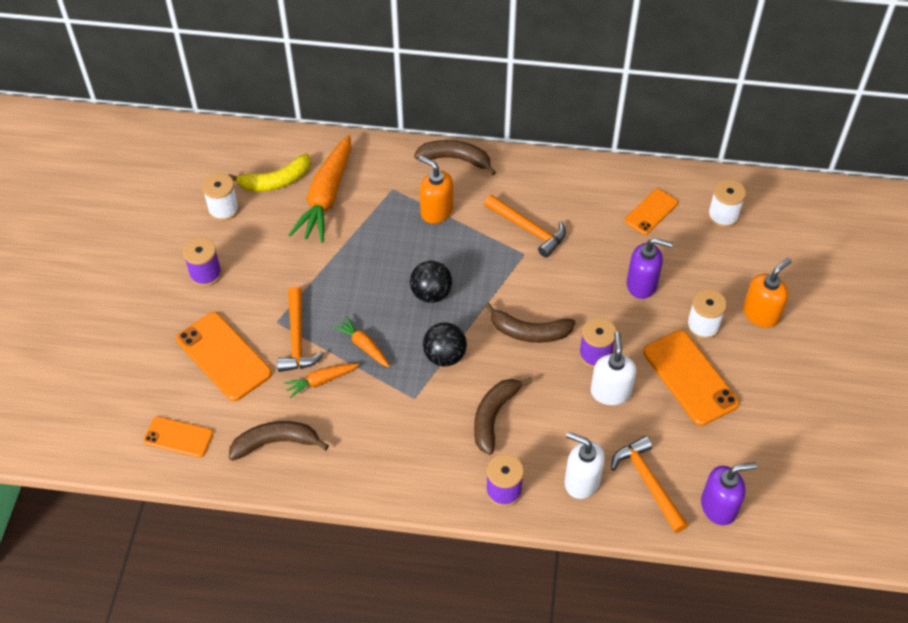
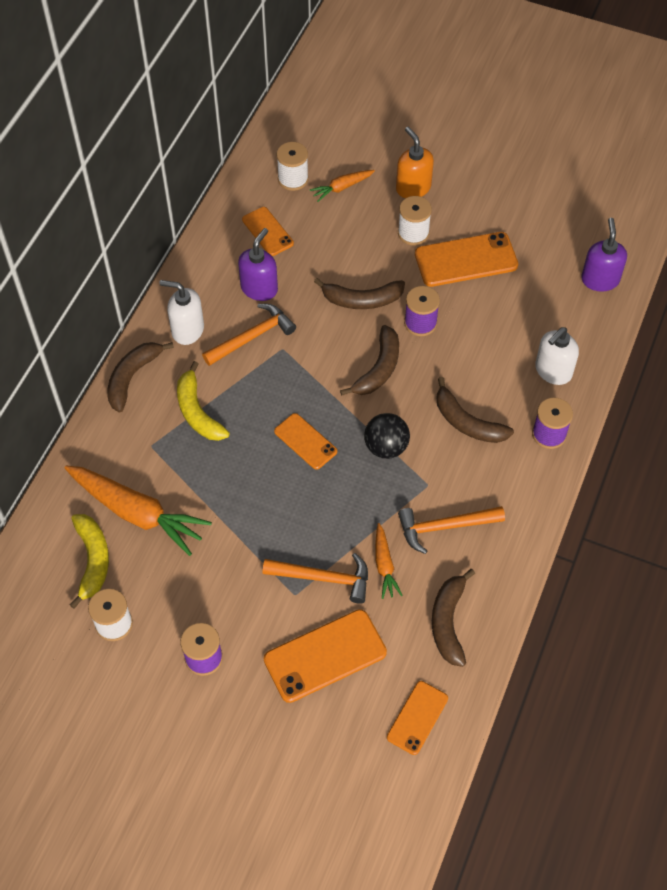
camera: 75 degrees left, 5 degrees up
(363, 346) = (351, 517): orange carrot -> orange carrot (341, 188)
(431, 294) = (305, 441): black ball -> orange phone
(436, 211) = (198, 412): orange soap dispenser -> yellow banana
(603, 301) = (362, 300): none -> brown banana
(610, 392) = (464, 323): white soap dispenser -> white soap dispenser (187, 330)
(642, 284) = (352, 264): purple soap dispenser -> purple soap dispenser (259, 288)
(648, 482) = (565, 322): orange hammer -> orange hammer (444, 527)

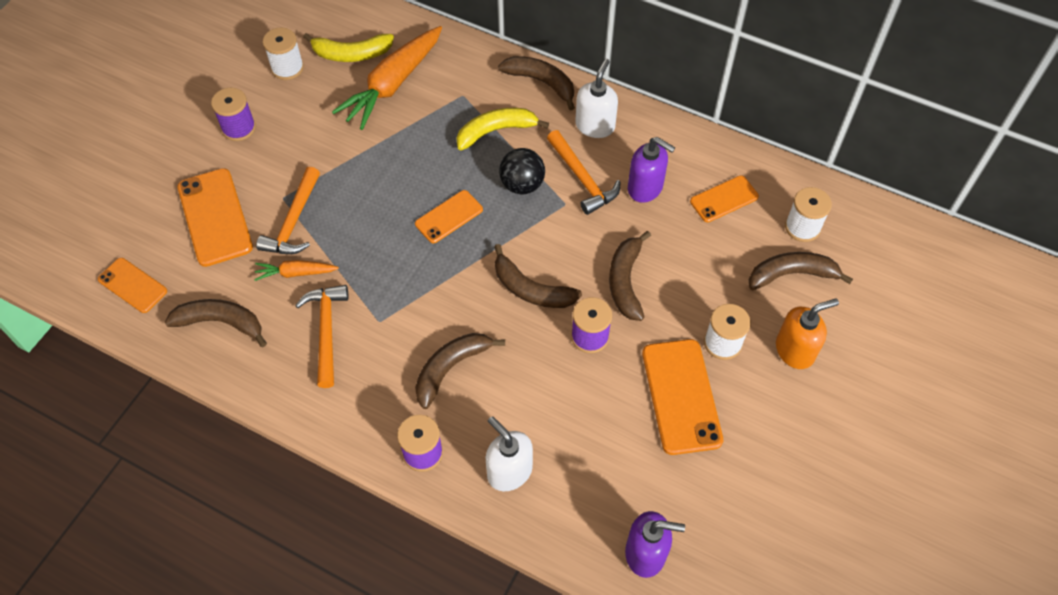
camera: 95 degrees right, 0 degrees up
(341, 188) = (791, 274): orange carrot -> brown banana
(386, 447) = (431, 287): black ball -> black ball (522, 185)

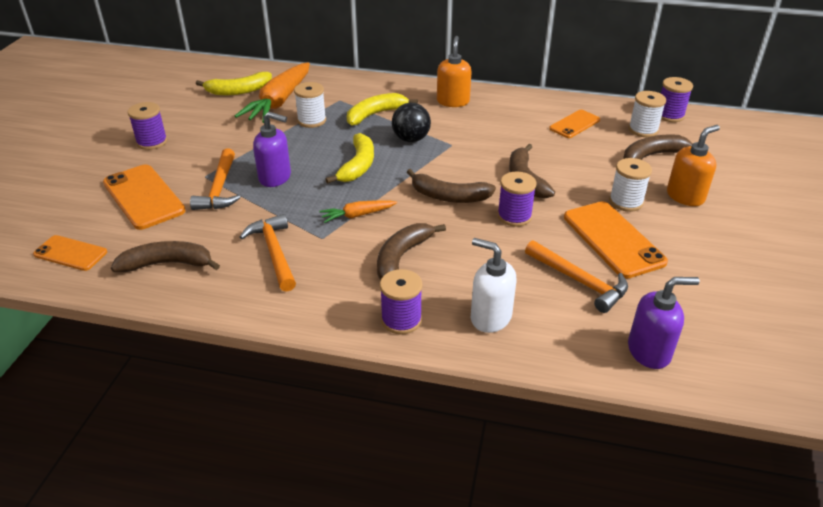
camera: 15 degrees left, 20 degrees down
(287, 68) = (186, 105): white spool -> white spool (312, 120)
(295, 273) = (231, 220): orange carrot -> orange carrot (357, 215)
(449, 217) = (358, 165): orange phone -> yellow banana
(541, 82) = (399, 86): brown banana -> none
(582, 179) = (458, 129): orange hammer -> orange hammer (579, 281)
(595, 126) = (453, 101): white soap dispenser -> orange soap dispenser
(645, 188) = (510, 127): purple soap dispenser -> purple soap dispenser (275, 177)
(849, 207) = (669, 115): none -> purple spool

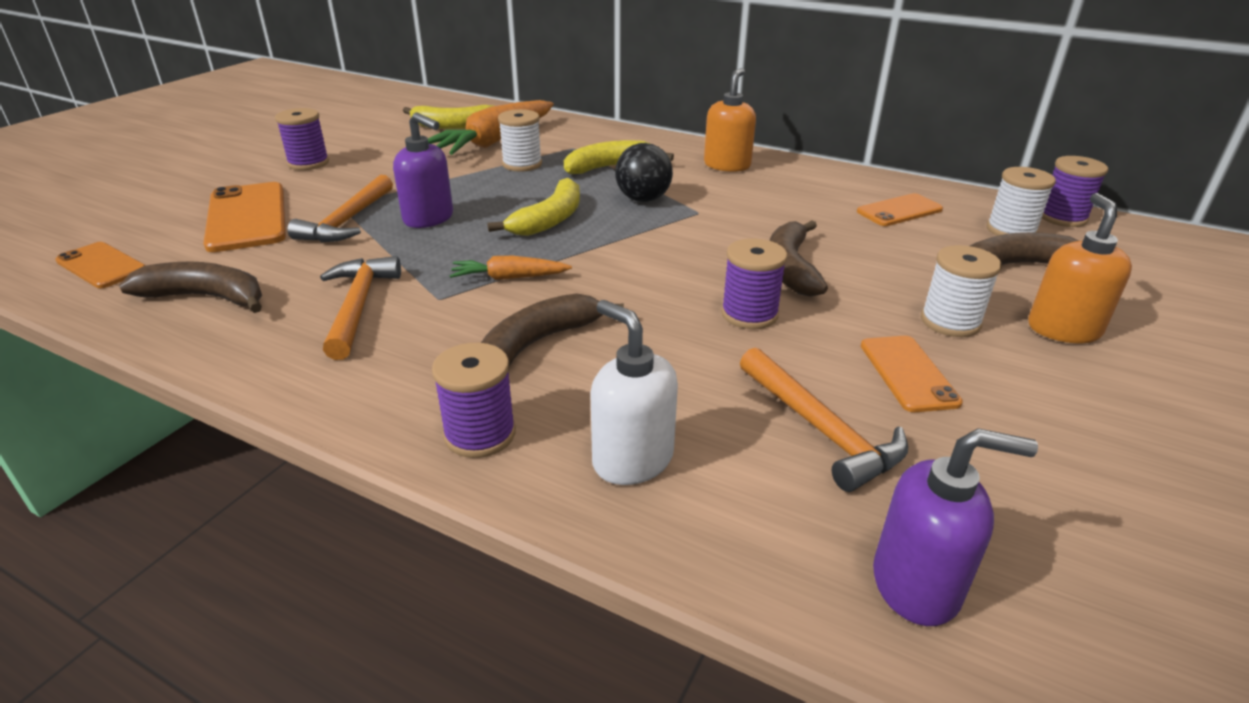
camera: 15 degrees right, 5 degrees down
(449, 196) = (659, 273): brown banana -> none
(613, 239) = (908, 373): orange phone -> orange phone, size x0.60
(685, 196) = (1063, 329): orange soap dispenser -> orange soap dispenser turned 60 degrees counterclockwise

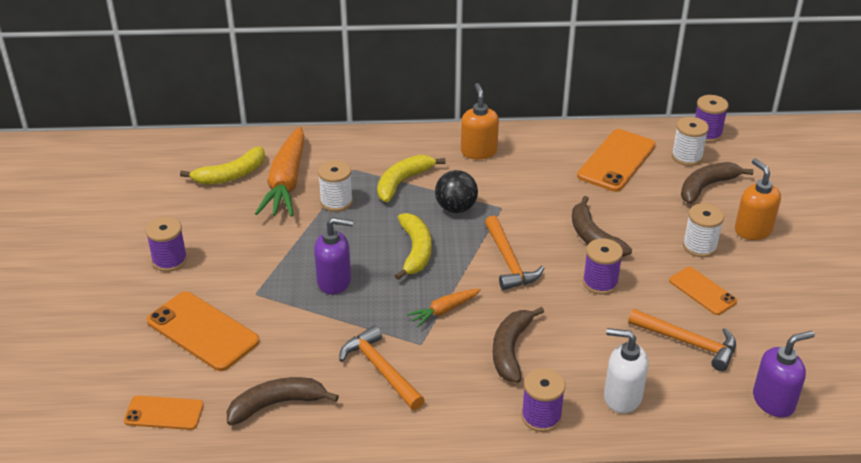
camera: 30 degrees left, 5 degrees up
(348, 221) = (281, 306): orange hammer -> orange hammer (509, 261)
(899, 211) = (617, 161): orange phone -> orange phone, size x1.65

